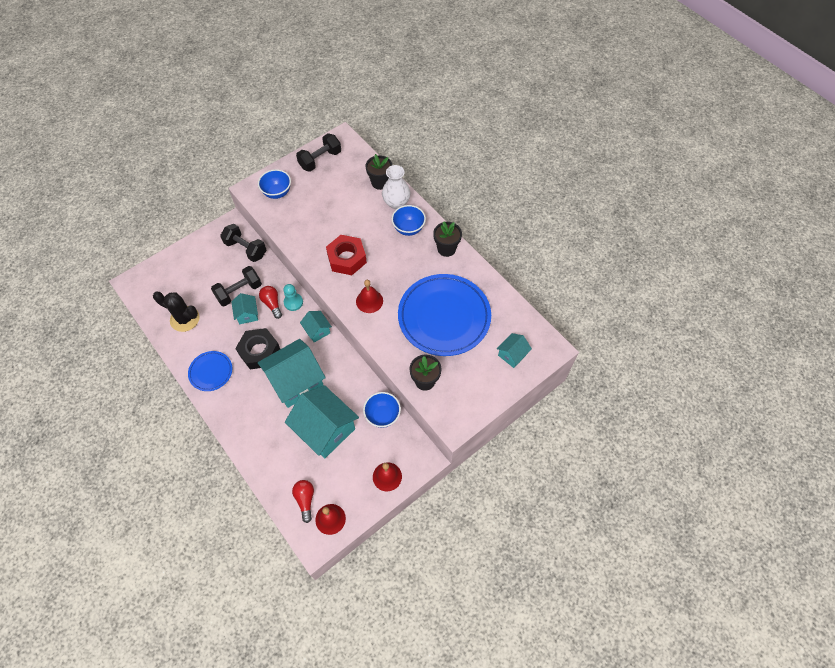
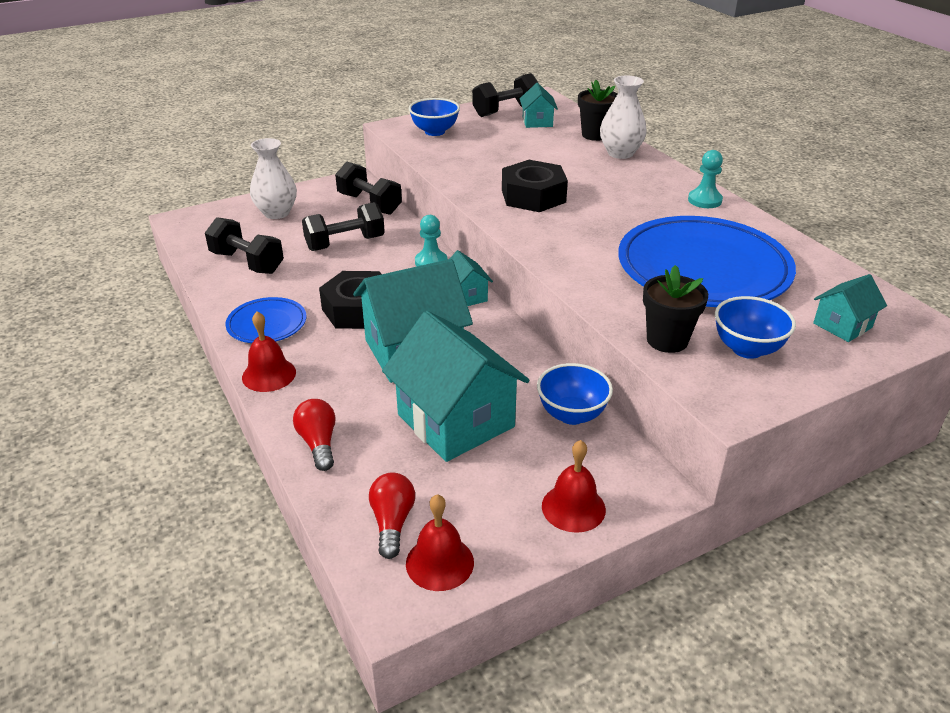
camera: 10 degrees right, 25 degrees down
(185, 319) = (247, 262): black cactus -> black dumbbell
(189, 267) = (276, 213): none -> white vase
(247, 314) = (351, 267): turquoise house -> turquoise house (537, 122)
(272, 304) = (395, 260): red light bulb -> red light bulb (318, 443)
(347, 258) = (533, 196): red nut -> black nut
(369, 301) = (567, 240): red bell -> red bell (269, 374)
(408, 228) = (639, 177): blue bowl -> blue bowl (747, 349)
(446, 249) = (704, 200): black flower pot -> turquoise pawn

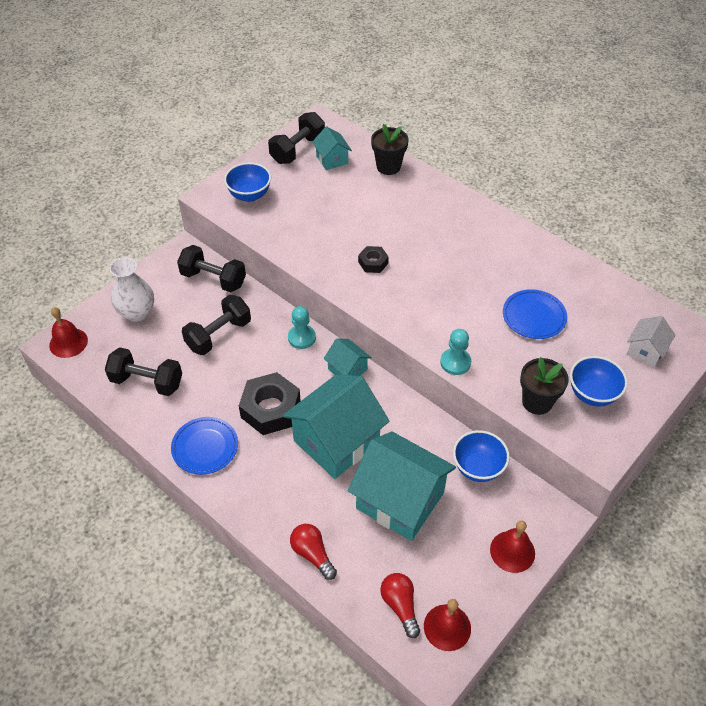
camera: 20 degrees left, 15 degrees up
(269, 374) = (237, 500): red bell -> red bell (68, 342)
(533, 196) = (373, 263): black nut -> black nut, size x0.51
(620, 153) = (419, 187): white vase -> none
(703, 269) = (534, 316): blue plate -> blue plate, size x0.48
(704, 200) = (506, 233): turquoise pawn -> turquoise pawn (455, 362)
(842, 325) = (645, 350): turquoise house -> white house

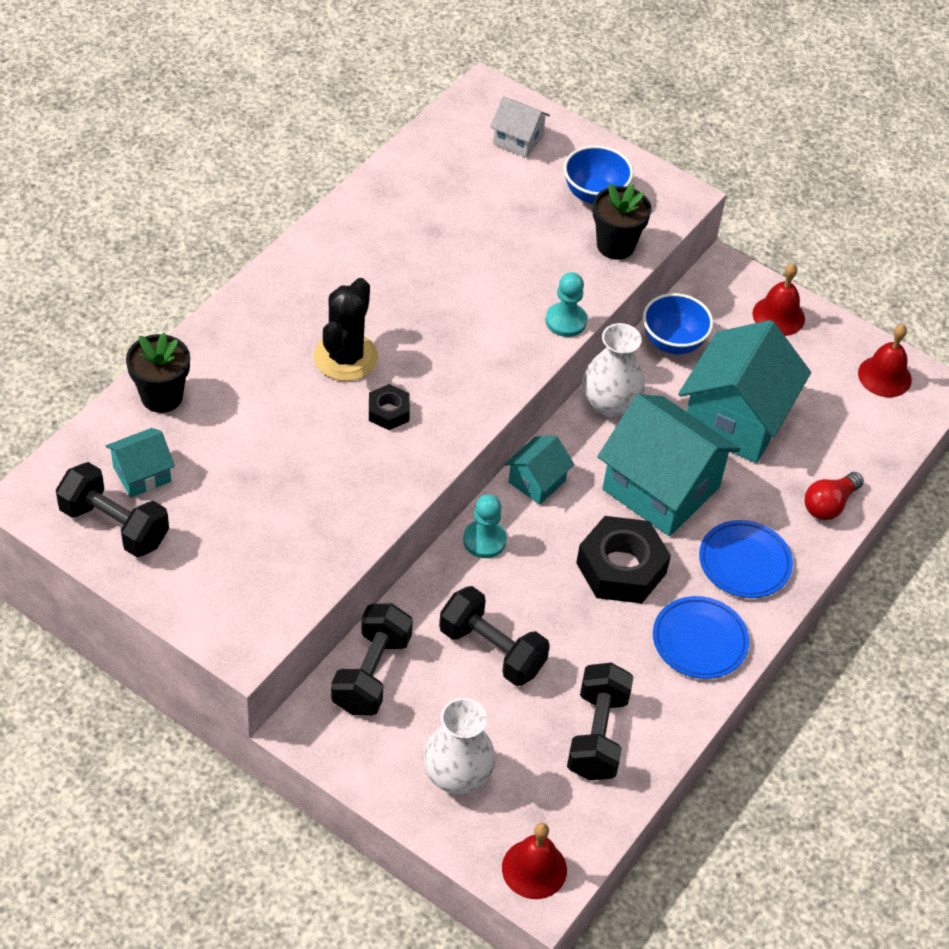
camera: 100 degrees left, 0 degrees up
(249, 195) = (239, 586): blue bowl -> none
(400, 606) = (871, 418): red light bulb -> none
(415, 419) = (609, 404): none -> white vase
(419, 245) = (345, 357): none -> black cactus
(534, 316) = (474, 239): blue plate -> blue plate (744, 562)

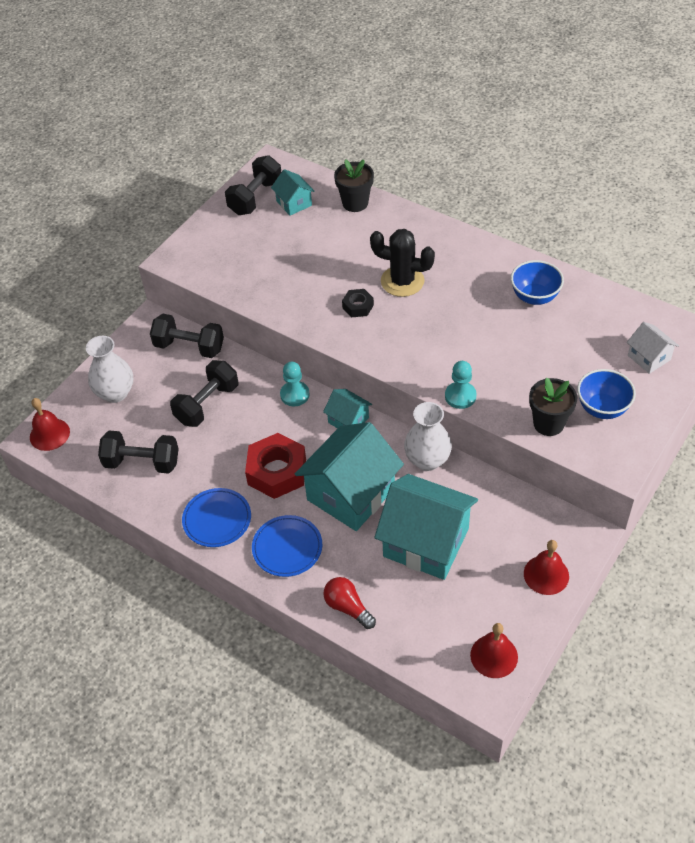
camera: 95 degrees right, 0 degrees up
(518, 140) = (649, 357): white house -> white house turned 60 degrees counterclockwise
(621, 568) = (277, 471): black nut -> red nut
(673, 342) = (498, 499): blue bowl -> blue bowl (534, 297)

